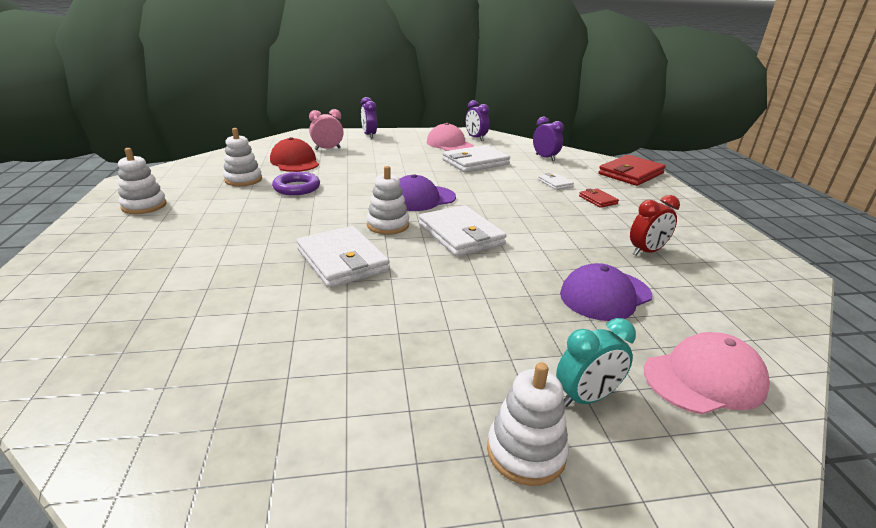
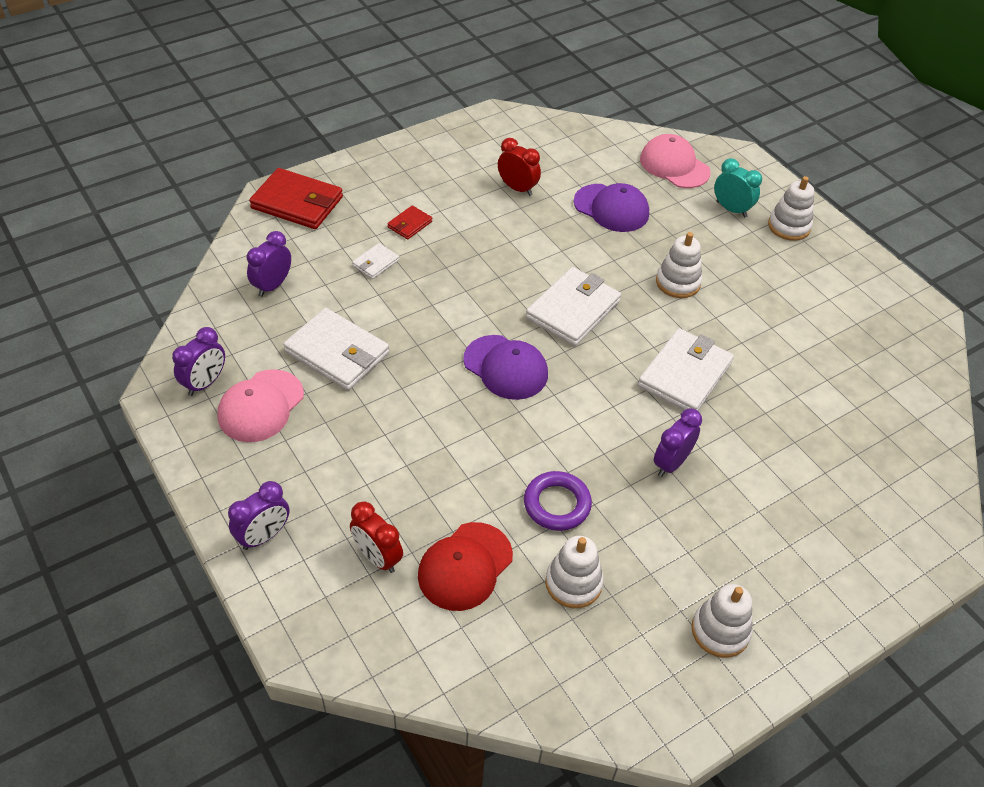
camera: 115 degrees left, 20 degrees up
(271, 228) = (671, 463): none -> purple clock
(327, 149) = (377, 557): pink clock -> red clock
(388, 225) = (593, 370): white stacking toy -> white stacking toy (678, 282)

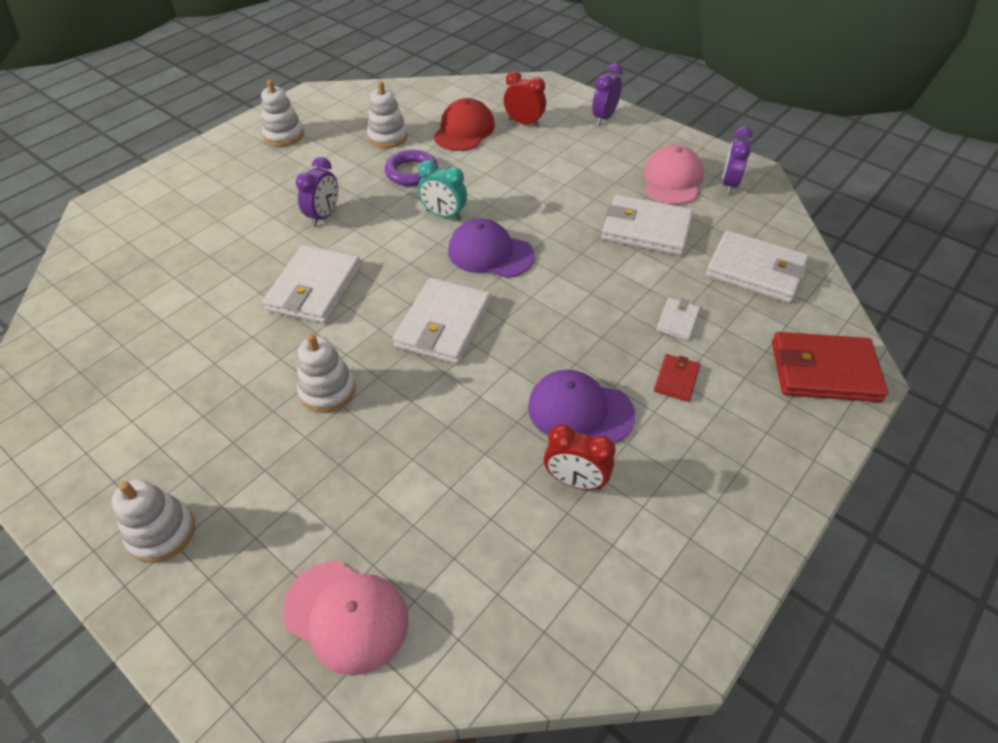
camera: 165 degrees right, 0 degrees up
(272, 285) = (755, 270): purple clock -> white wallet
(611, 208) = (432, 485): purple cap -> purple cap (580, 411)
(731, 209) = (250, 541): turquoise clock -> turquoise clock (444, 215)

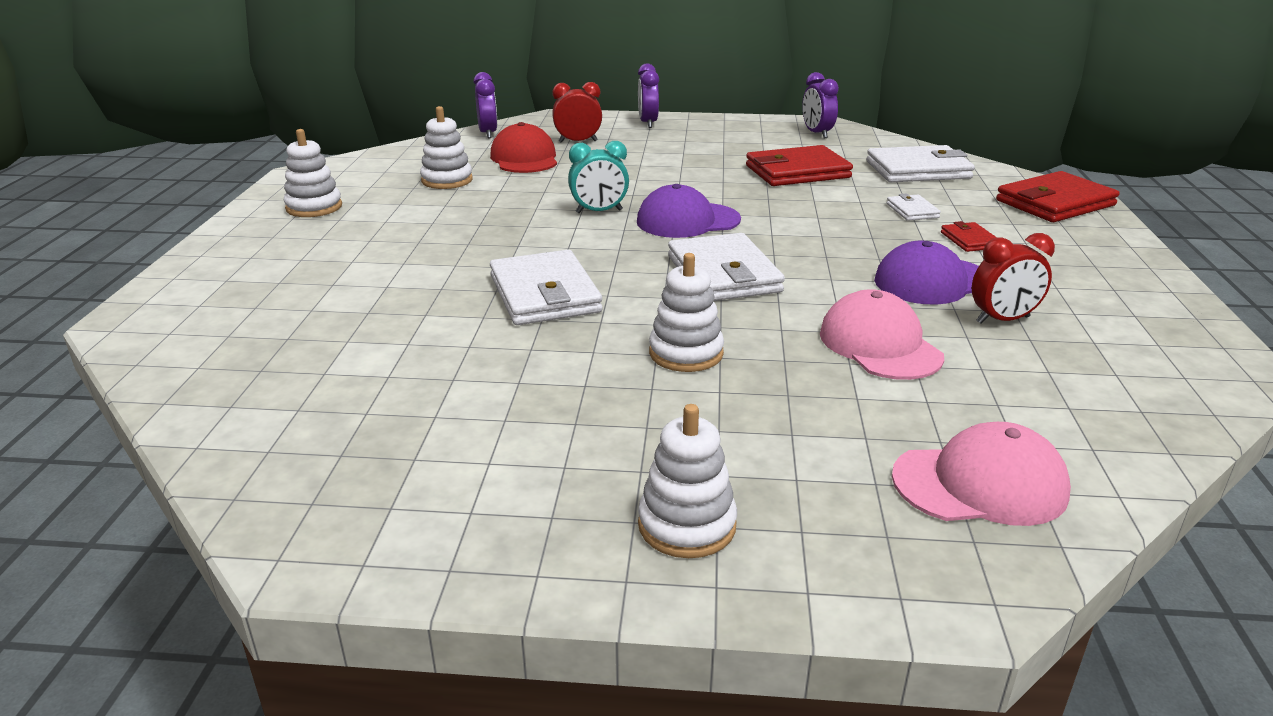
camera: 35 degrees left, 20 degrees down
(323, 216) = (466, 246): purple clock -> purple clock (488, 133)
(411, 172) = (515, 195): purple ring -> none
(646, 229) = (797, 172): white wallet -> red wallet
(672, 180) = (769, 142): pink cap -> pink cap (879, 345)

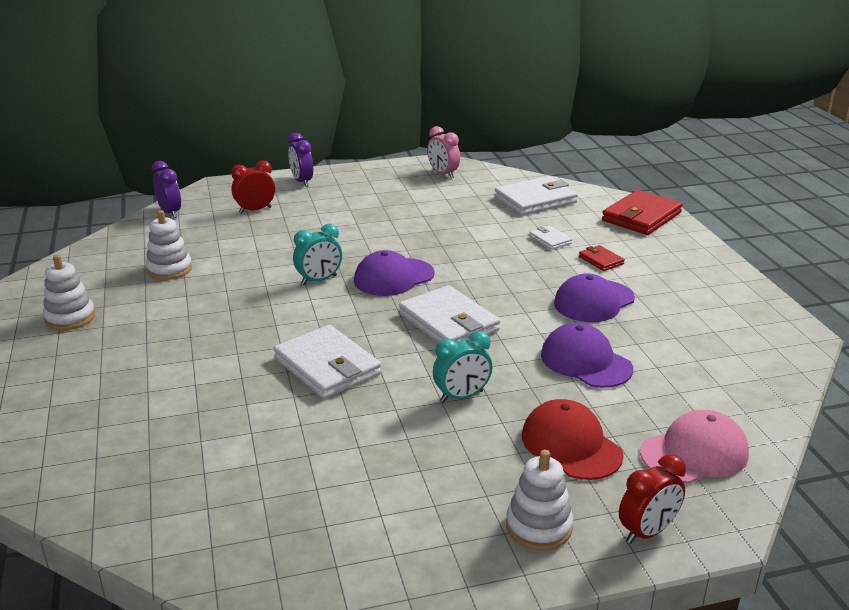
camera: 20 degrees left, 0 degrees up
(524, 158) = (221, 235): red cap -> red cap (571, 445)
(686, 353) = (462, 396): white stacking toy -> turquoise clock
(797, 172) = (449, 215): red wallet -> none
(817, 133) = (443, 174): purple clock -> pink clock
(879, 345) = (585, 362): pink cap -> purple cap
(1003, 320) = (652, 325): red clock -> red clock (647, 532)

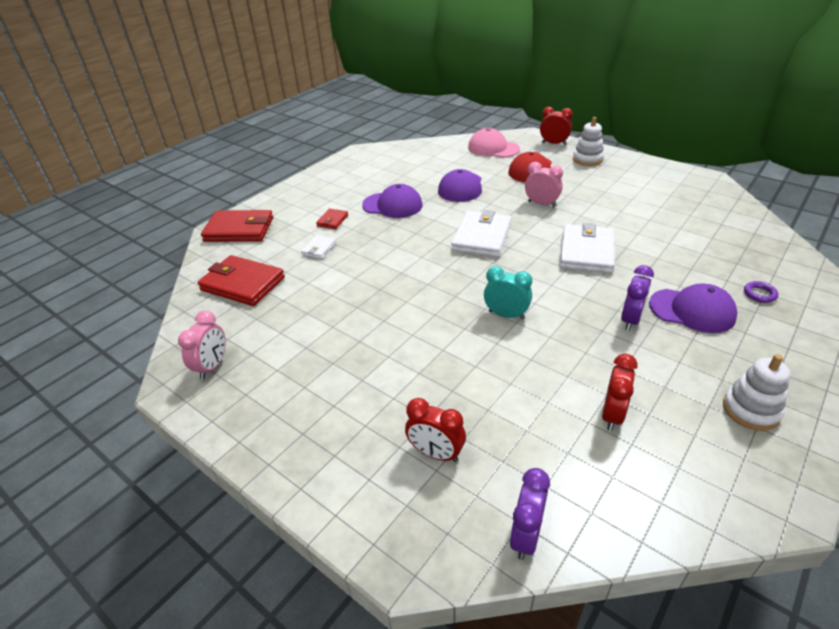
camera: 125 degrees left, 10 degrees up
(103, 420) = (759, 294): none -> purple ring
(169, 269) = (612, 415): white stacking toy -> red clock
(302, 181) = (321, 472): purple clock -> purple clock (630, 320)
(394, 277) = (456, 284): purple cap -> purple cap (692, 310)
(462, 396) = (541, 204): turquoise clock -> pink clock
(535, 200) = (243, 284): white wallet -> red wallet

